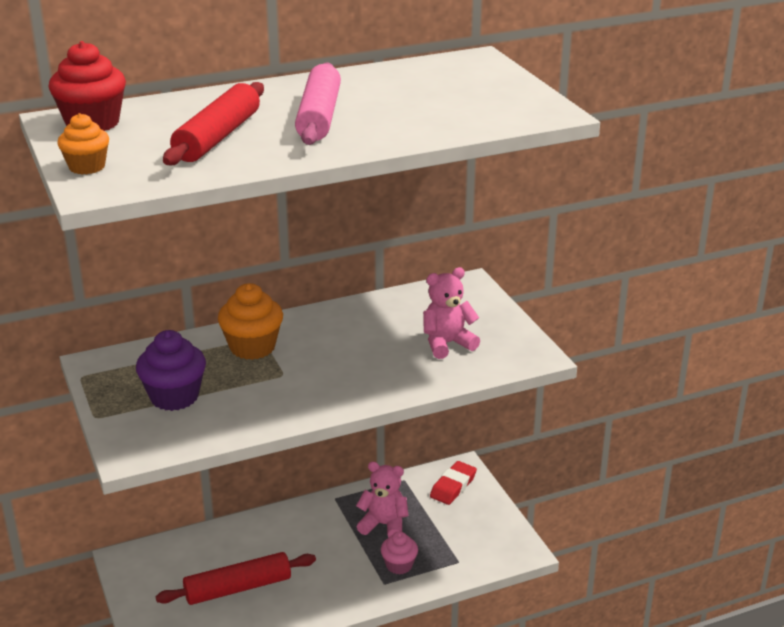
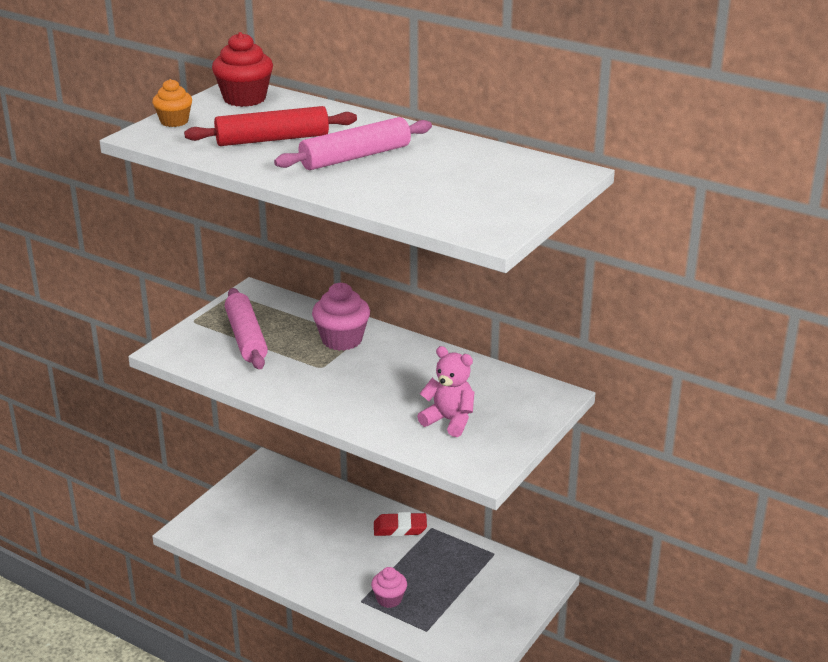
camera: 55 degrees right, 0 degrees up
(174, 397) = (246, 338): purple cupcake -> pink rolling pin
(238, 588) = (286, 530): red rolling pin -> none
(252, 347) = (342, 340): orange cupcake -> pink cupcake
(384, 525) = (428, 568): pink teddy bear -> none
(453, 486) = (516, 585): red eraser -> red eraser (400, 528)

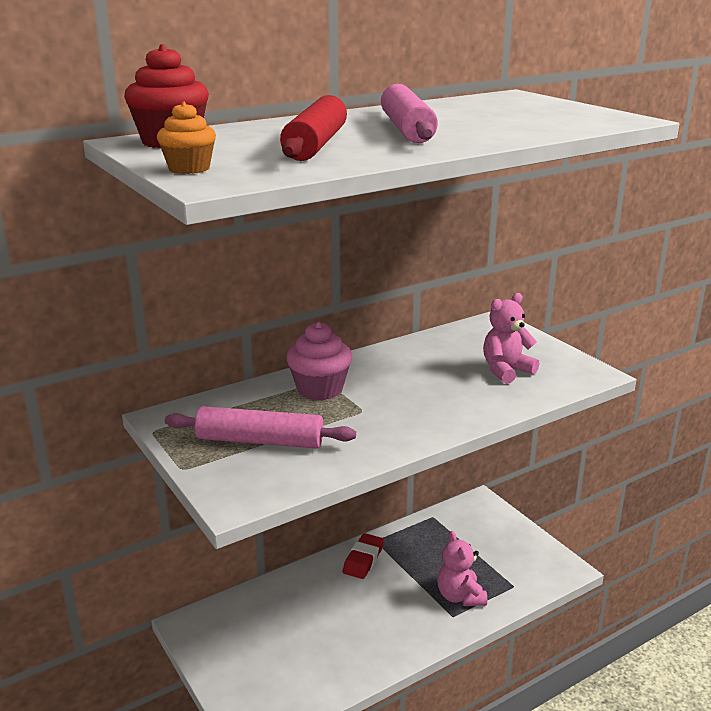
camera: 65 degrees left, 5 degrees down
(389, 599) = (460, 596): pink cupcake -> pink teddy bear

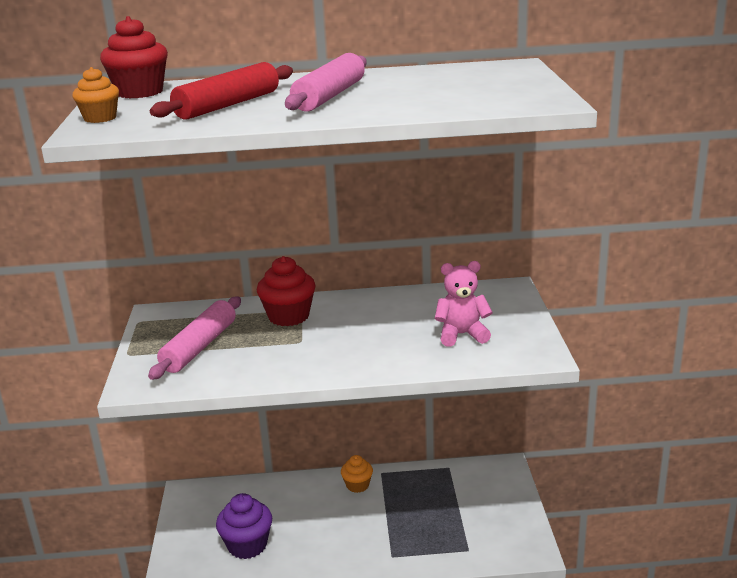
camera: 30 degrees right, 0 degrees up
(260, 441) = (199, 347): pink rolling pin -> pink rolling pin turned 75 degrees clockwise
(303, 656) = (247, 545): none -> purple cupcake
(320, 389) = (288, 316): pink cupcake -> red cupcake
(363, 559) = (357, 485): red eraser -> orange cupcake
(460, 596) = (412, 542): pink teddy bear -> none

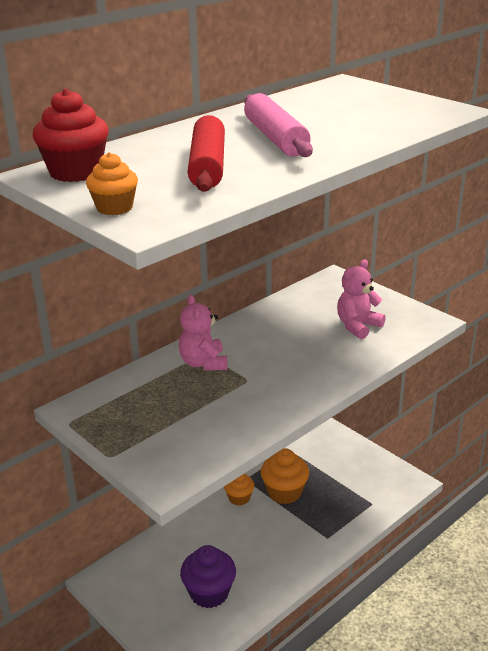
camera: 40 degrees left, 5 degrees up
(199, 347) = (168, 421): pink rolling pin -> none
(288, 316) = (203, 363): red cupcake -> pink teddy bear
(400, 500) = (284, 492): none -> orange cupcake

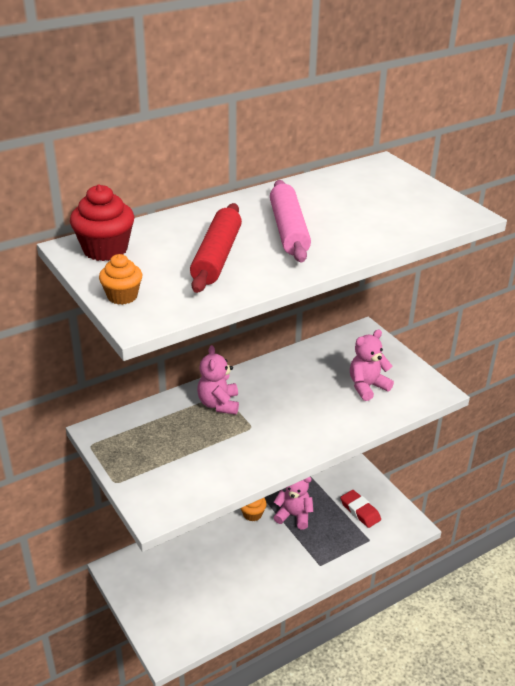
camera: 10 degrees right, 5 degrees up
(209, 593) = (204, 597): purple cupcake -> none
(284, 492) = (294, 515): orange cupcake -> pink teddy bear
(353, 477) = (360, 511): none -> red eraser

